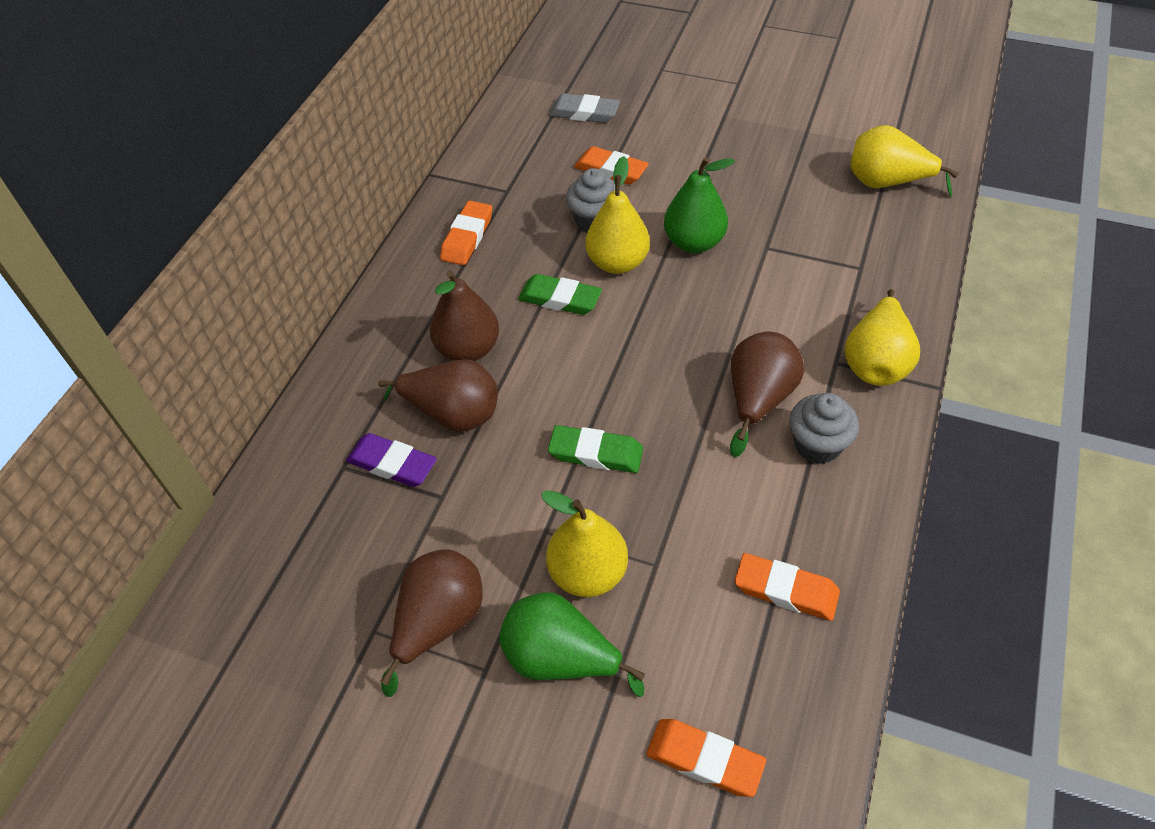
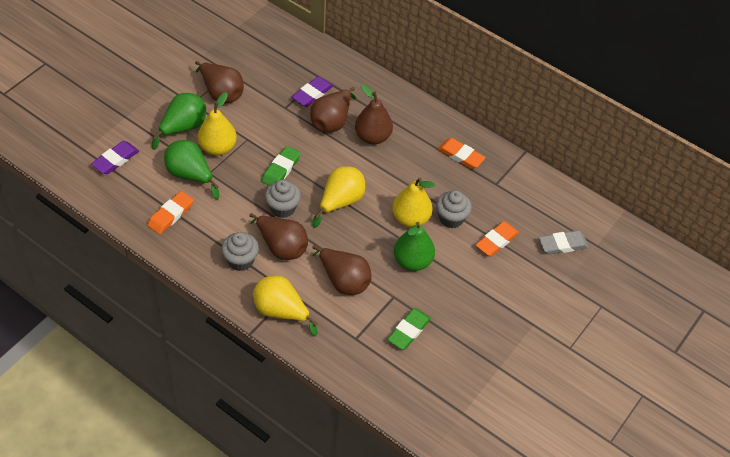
camera: 100 degrees right, 0 degrees up
(560, 299) = (392, 184): green eraser -> green eraser (409, 331)
(584, 113) = (562, 245): grey eraser -> grey eraser turned 45 degrees clockwise
(677, 595) = (190, 175): none -> green pear
(679, 423) = (282, 208): none -> grey cupcake
(704, 759) = (115, 160): orange eraser -> purple eraser
(774, 306) = (343, 281): none -> brown pear
(886, 183) = (426, 390): yellow pear -> yellow pear (340, 202)

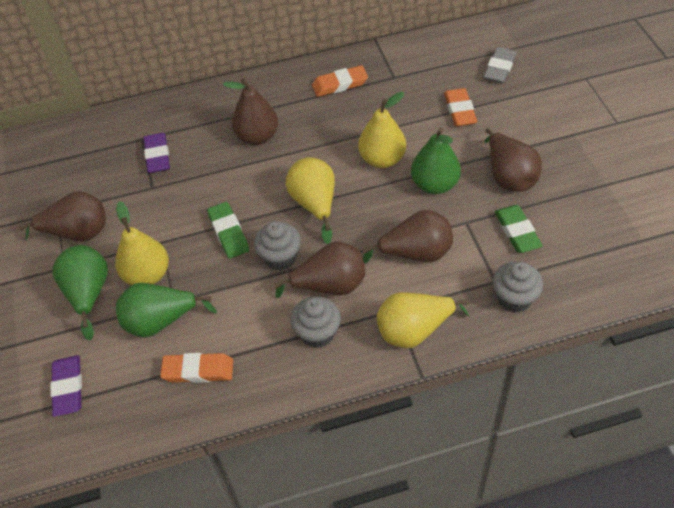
camera: 45 degrees left, 0 degrees up
(170, 215) = (198, 370): orange eraser -> orange eraser turned 75 degrees counterclockwise
(332, 122) = (208, 158): brown pear -> brown pear (509, 176)
(451, 218) = (407, 129): grey cupcake -> grey cupcake (514, 298)

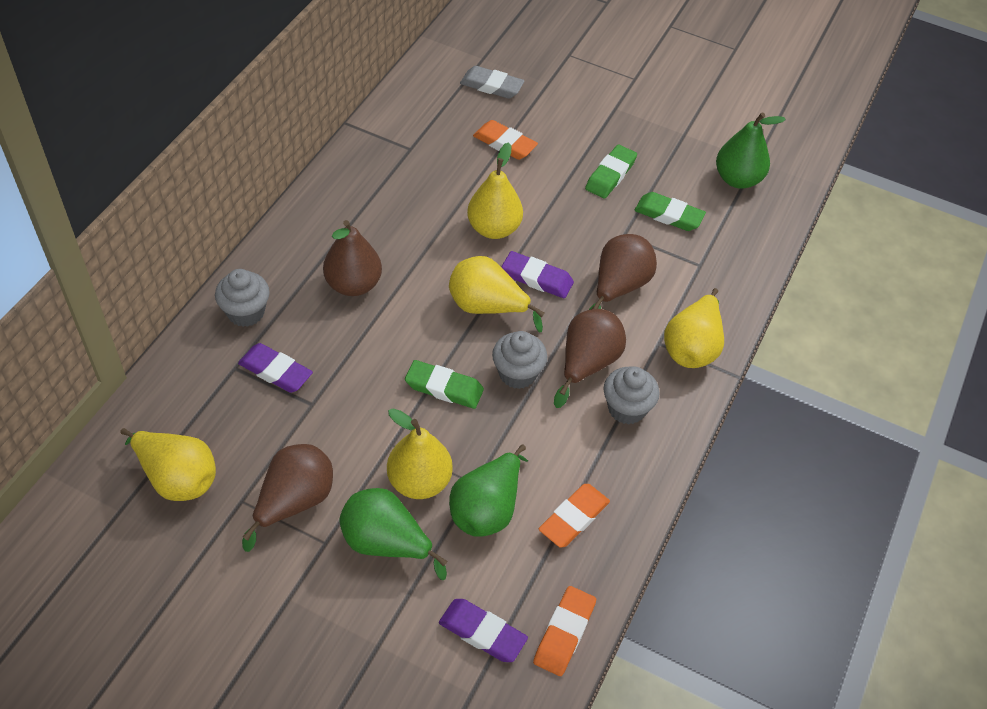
camera: 55 degrees left, 0 degrees up
(46, 176) = (177, 478): none -> yellow pear
(340, 84) = (368, 186): orange eraser -> orange eraser (564, 633)
(369, 209) = (537, 278): none -> purple eraser
(434, 184) = (563, 220): green pear -> green pear (737, 179)
(499, 68) = (491, 86): grey eraser -> grey eraser turned 45 degrees counterclockwise
(509, 176) = (610, 175): brown pear -> green eraser
(514, 298) = (728, 268): grey cupcake -> grey cupcake (246, 312)

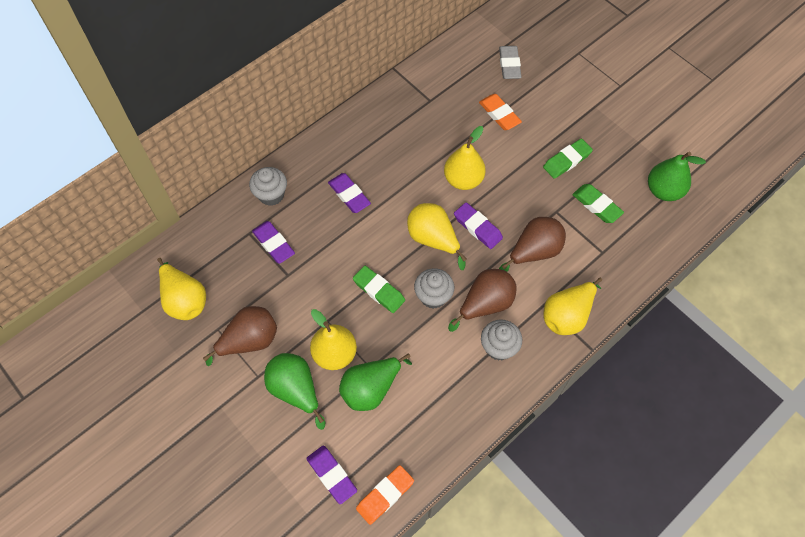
camera: 25 degrees right, 10 degrees up
(353, 284) = (349, 195): brown pear -> purple eraser
(491, 86) = (509, 65): grey eraser -> grey eraser turned 45 degrees clockwise
(574, 518) = (426, 416): orange eraser -> none

